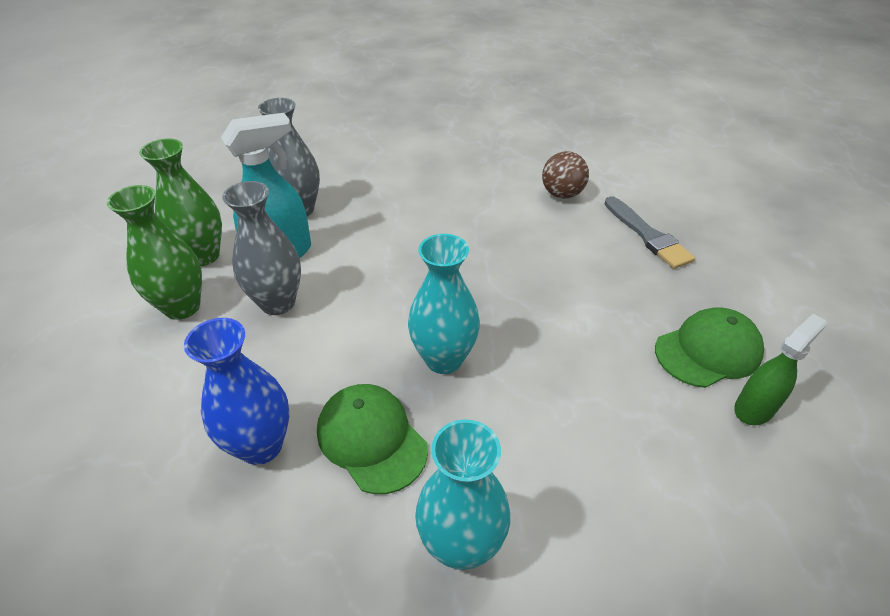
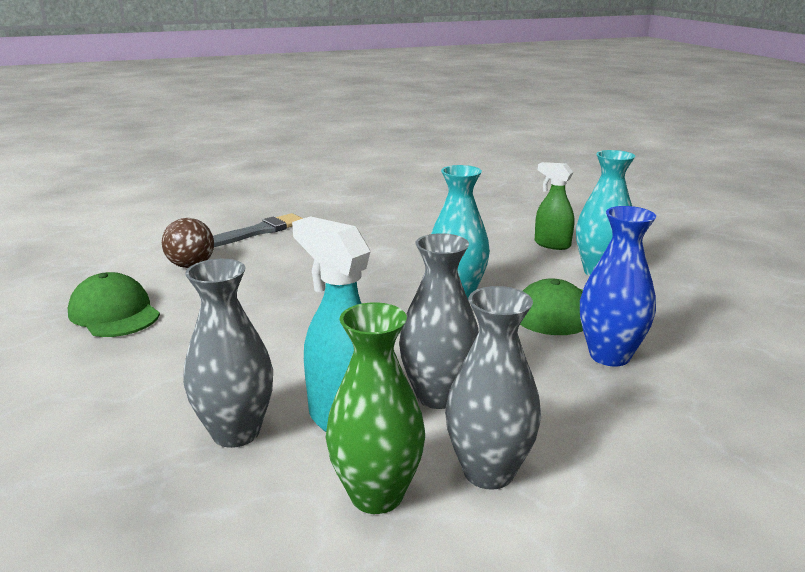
camera: 105 degrees left, 20 degrees down
(182, 307) = (488, 472): green vase -> grey vase
(708, 351) = (389, 216): green cap -> green cap (114, 313)
(754, 408) = (430, 207): green spray bottle -> green spray bottle (552, 244)

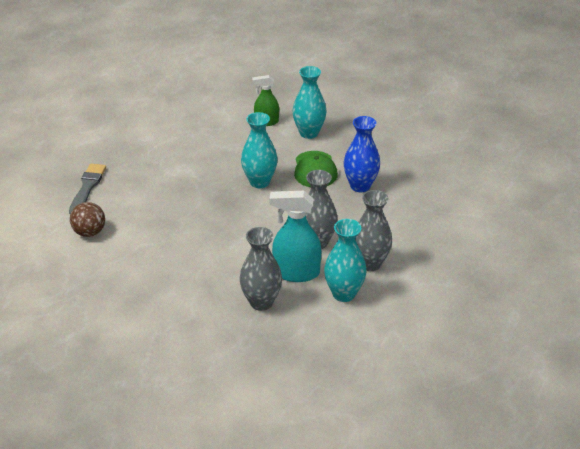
camera: 40 degrees left, 15 degrees up
(114, 313) = (102, 282): green cap -> none
(376, 495) = (344, 293): green vase -> turquoise vase

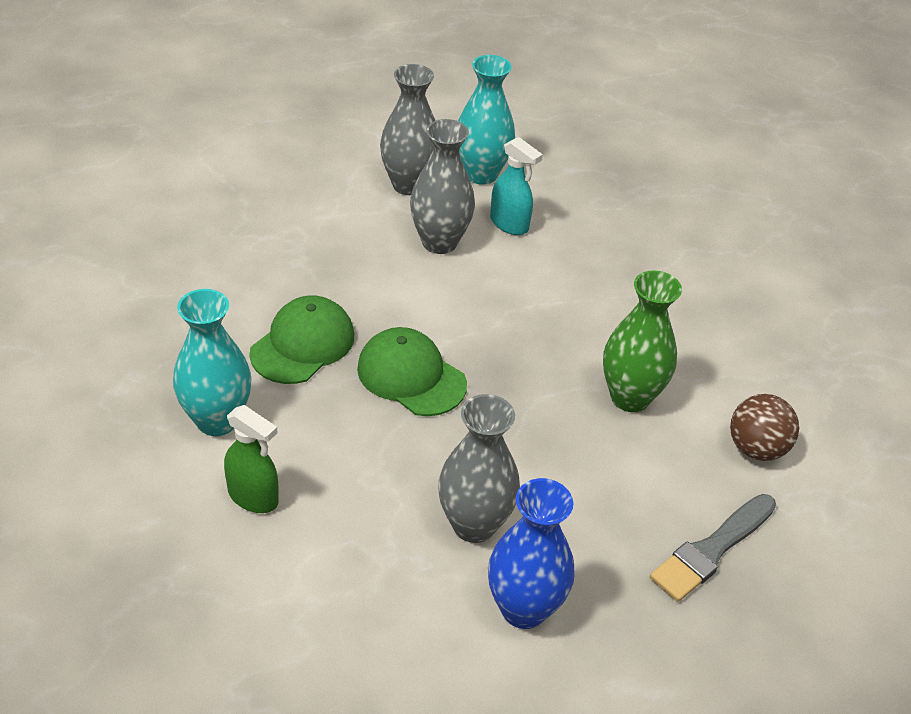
camera: 145 degrees left, 5 degrees up
(161, 223) = (630, 397): none -> green vase
(259, 182) = (411, 376): turquoise vase -> green cap
(261, 302) = (587, 217): grey vase -> grey vase (474, 525)
(296, 272) = (509, 224): turquoise spray bottle -> turquoise spray bottle, size x0.64
(360, 186) = (278, 279): blue vase -> blue vase (523, 608)

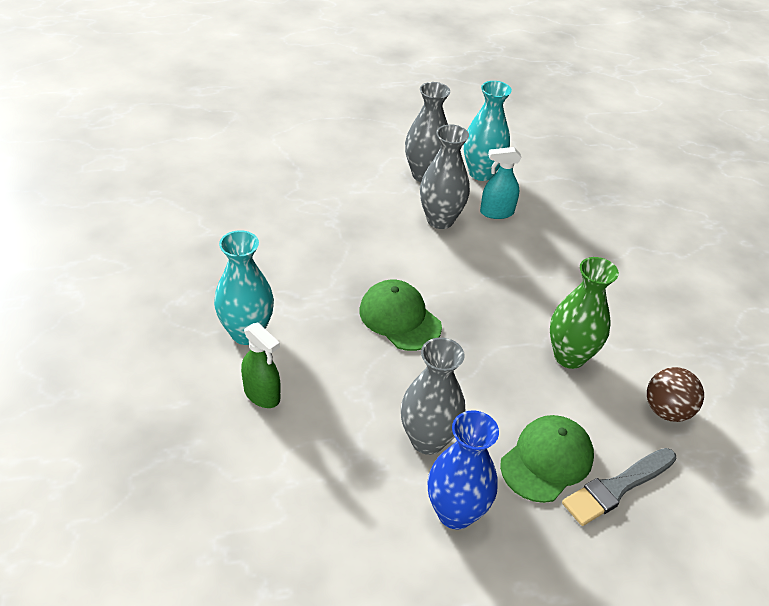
camera: 10 degrees right, 0 degrees up
(303, 344) = (322, 284): green cap -> green cap (547, 460)
(509, 224) = (496, 212): turquoise spray bottle -> turquoise spray bottle turned 120 degrees clockwise

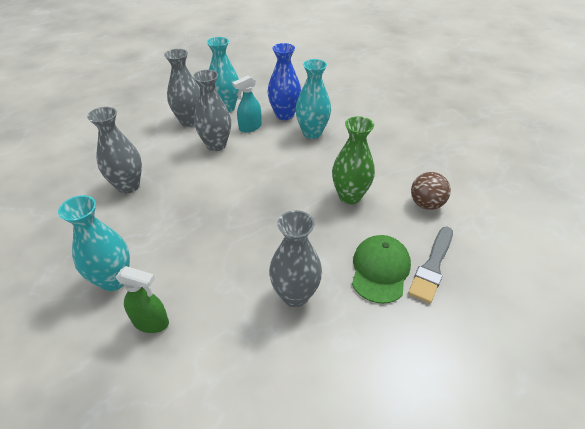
camera: 25 degrees left, 0 degrees up
(312, 232) = (128, 186): none -> grey vase
(399, 318) = (226, 219): green cap -> none
(455, 512) = (346, 338): blue vase -> blue vase (284, 115)
(574, 252) = (312, 133): none -> turquoise vase

